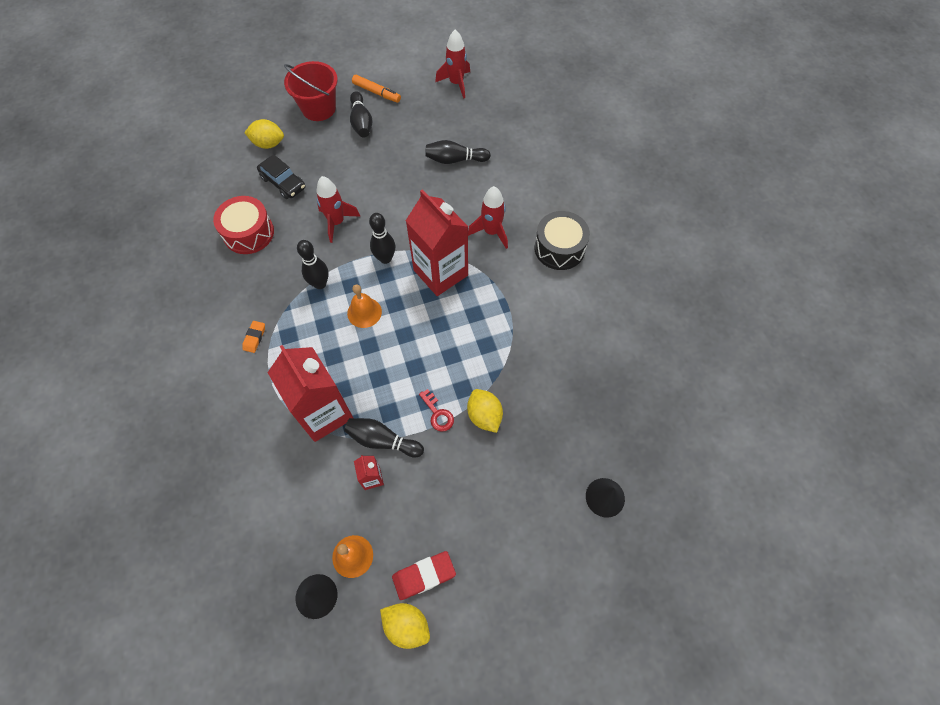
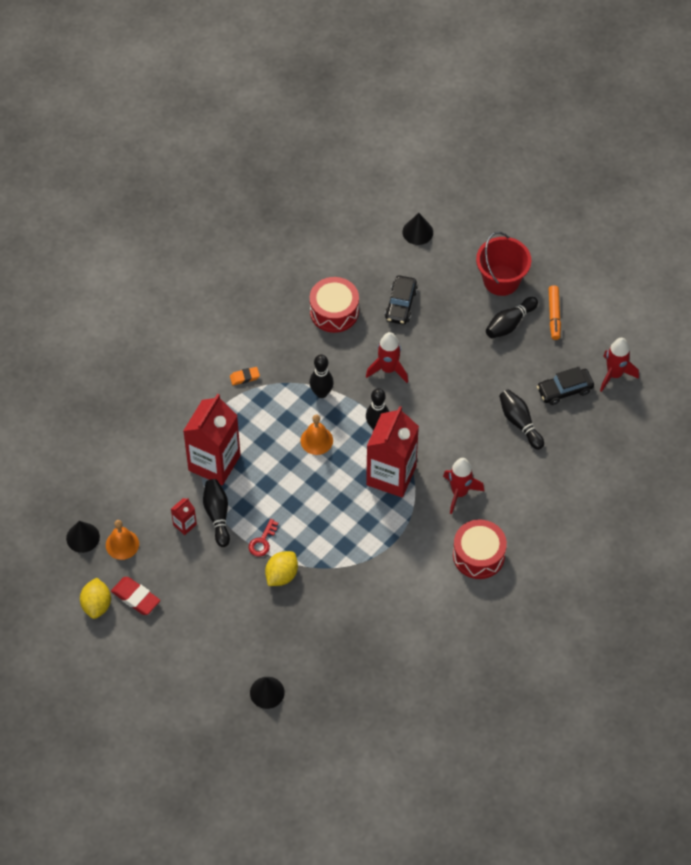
camera: 60 degrees right, 5 degrees down
(227, 138) = (417, 232): none -> black cone
(268, 144) = (433, 267): yellow lemon -> none
(447, 118) = (564, 390): none -> black car
(559, 248) = (478, 555): black drum -> red drum

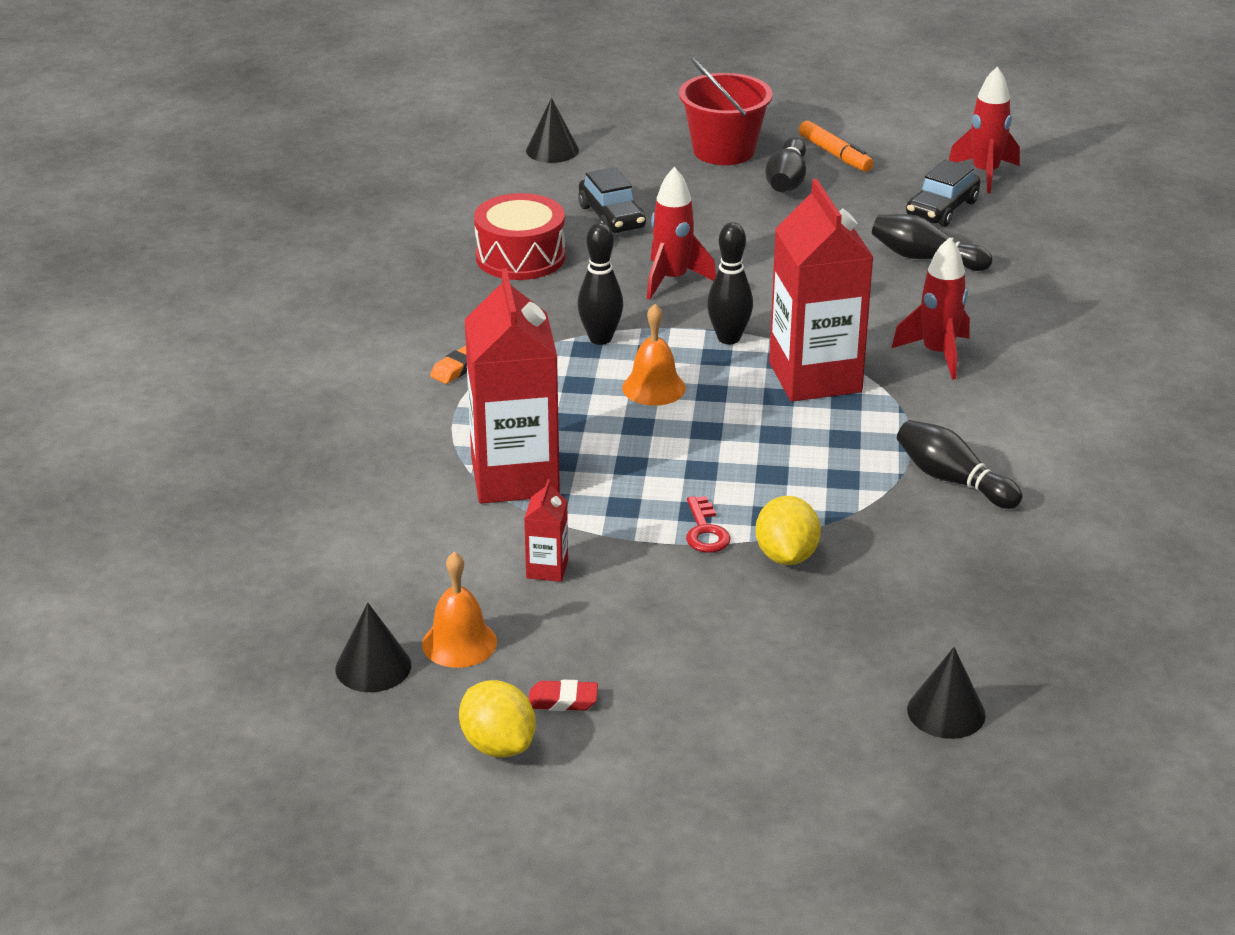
camera: 35 degrees left, 25 degrees down
(136, 597) = (563, 700): red eraser -> red eraser, size x0.61
(217, 515) = (591, 534): black bowling pin -> black bowling pin (952, 480)
(478, 555) = (1053, 403): red drum -> none

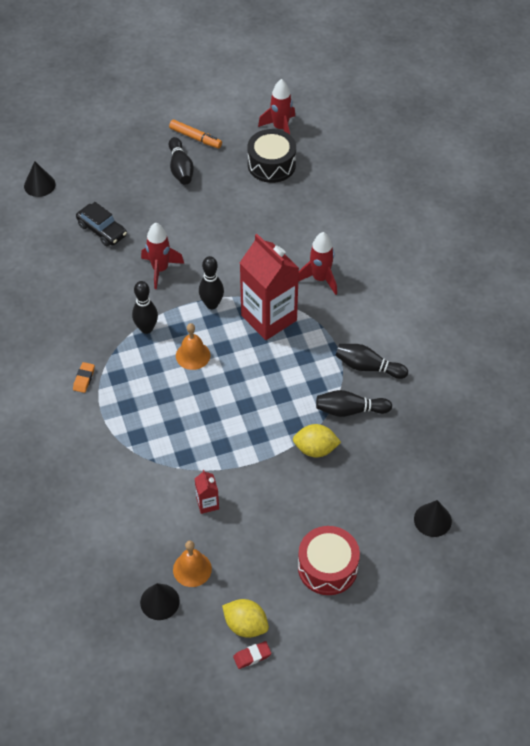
camera: 25 degrees left, 20 degrees up
(515, 477) = (157, 447): red carton -> none
(520, 257) = (70, 280): red drum -> red drum (327, 567)
(563, 700) = (260, 585): red eraser -> red eraser (252, 656)
(705, 531) = (269, 448): red key -> none
(723, 151) = (134, 154): red bucket -> none
(786, 556) = (315, 449): yellow lemon -> yellow lemon turned 60 degrees counterclockwise
(925, 258) = (281, 207): black bowling pin -> black bowling pin (350, 410)
(942, 209) = (271, 165): black car -> black drum

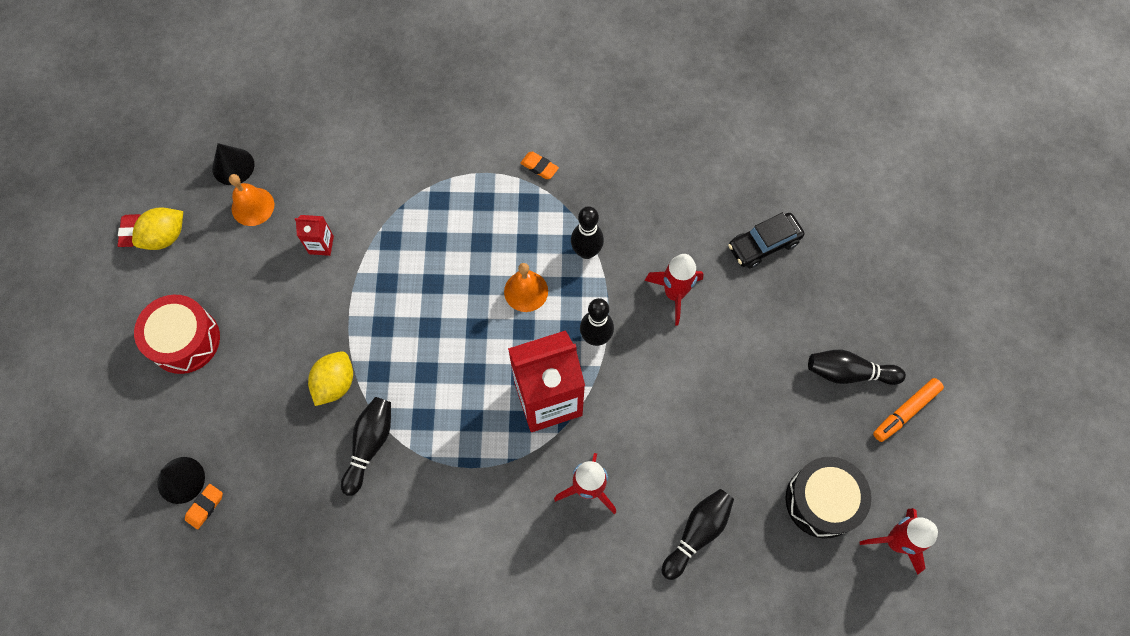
camera: 110 degrees right, 15 degrees up
(39, 185) = (866, 192): black cone -> none
(368, 367) = (423, 493): black bowling pin -> black bowling pin (697, 533)
(443, 495) = (205, 507): none -> orange eraser

